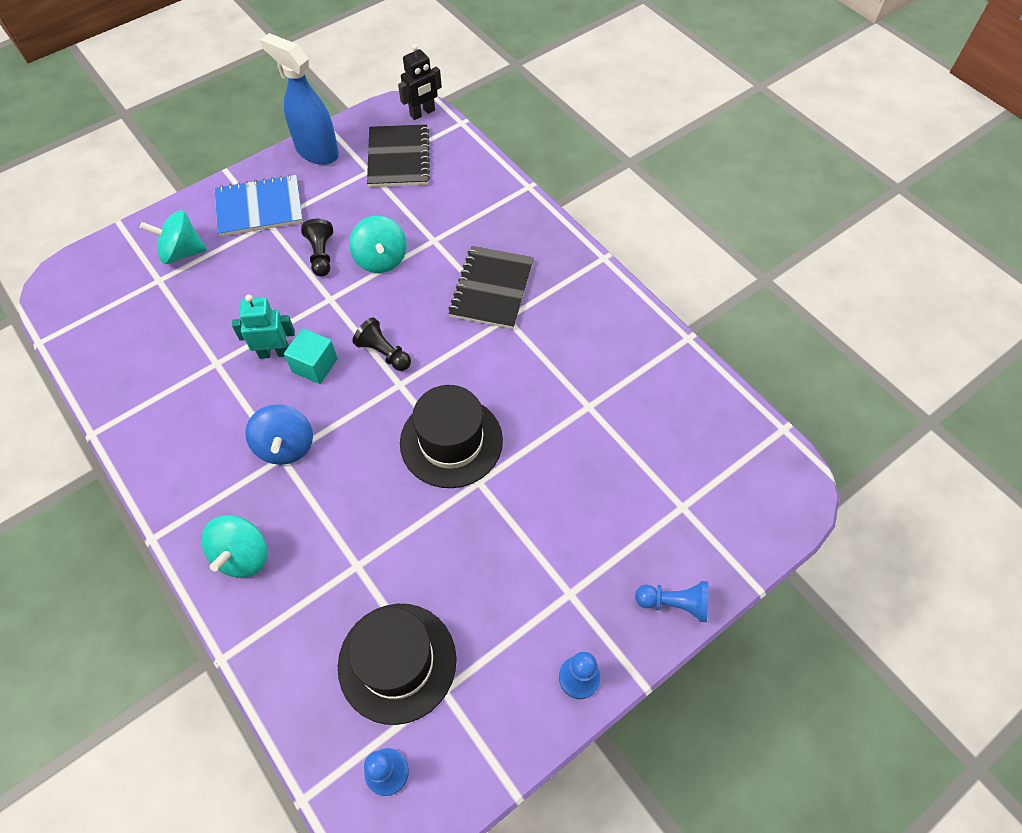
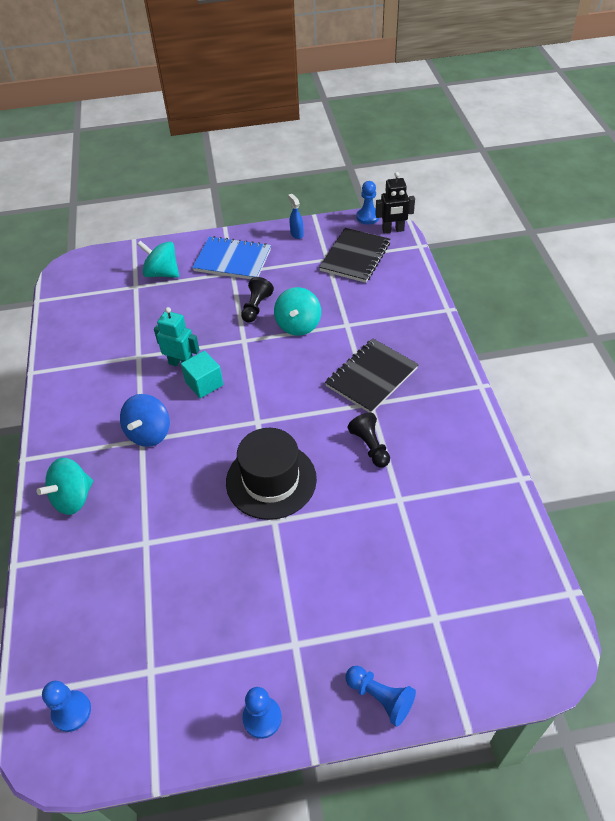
camera: 30 degrees right, 10 degrees down
(316, 151) = (296, 234): blue spray bottle -> blue spray bottle, size x0.43
(384, 353) = (259, 394): black pawn -> black pawn (370, 446)
(386, 106) = (368, 217): none -> blue pawn
(397, 662) = (130, 630): black hat -> none

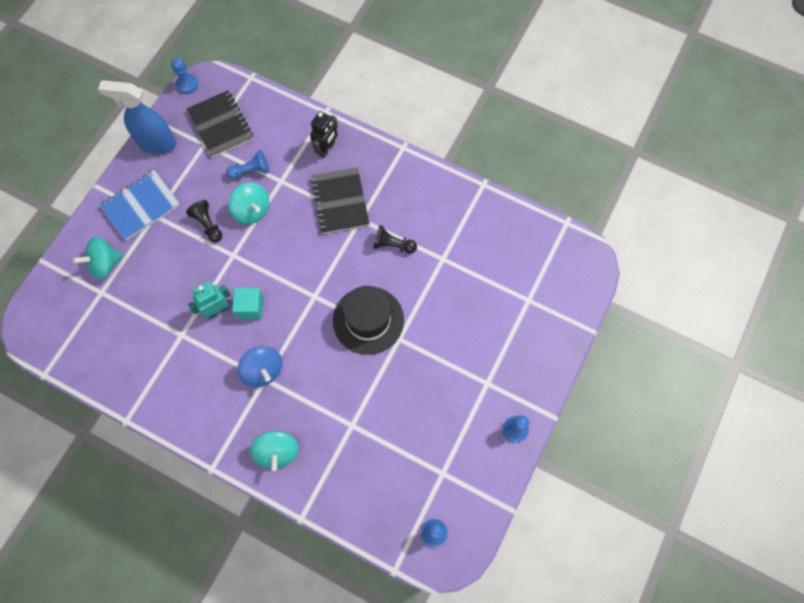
camera: 55 degrees left, 20 degrees up
(296, 234) = (156, 143): blue spray bottle -> blue spray bottle, size x2.34
(380, 697) = (549, 361): blue pawn -> blue pawn (251, 171)
(393, 230) = (218, 80): black robot -> black robot (326, 149)

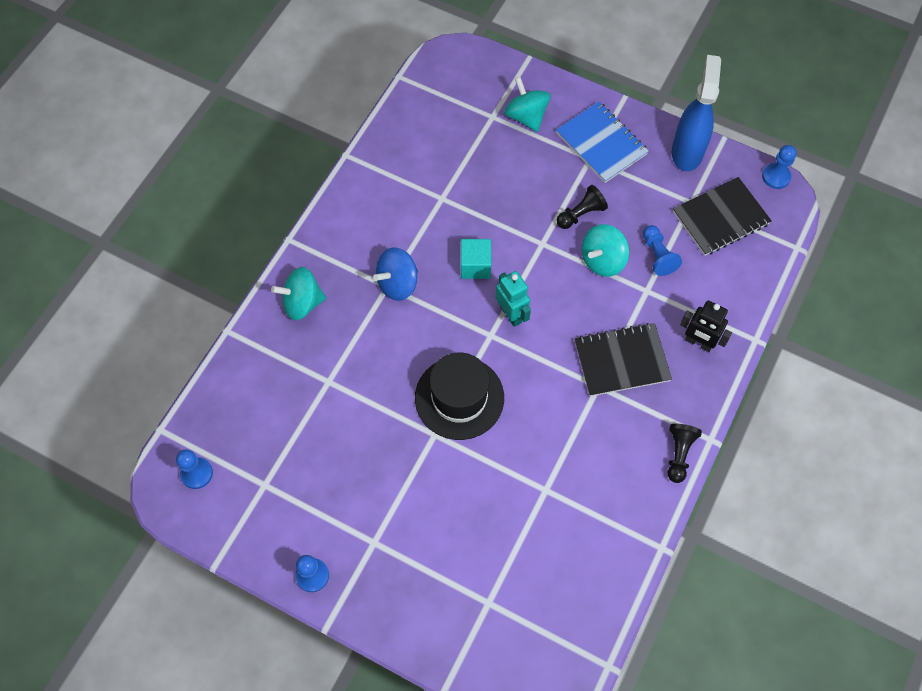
camera: 90 degrees right, 5 degrees down
(217, 310) = (471, 232): turquoise robot -> turquoise robot (511, 314)
(392, 245) = (563, 426): black pawn -> black pawn (679, 454)

